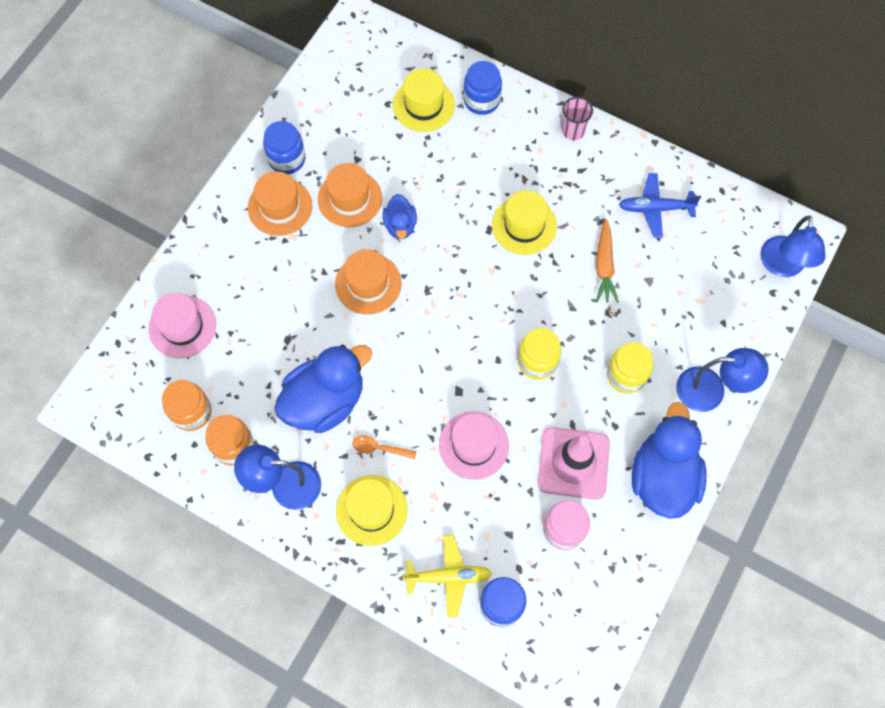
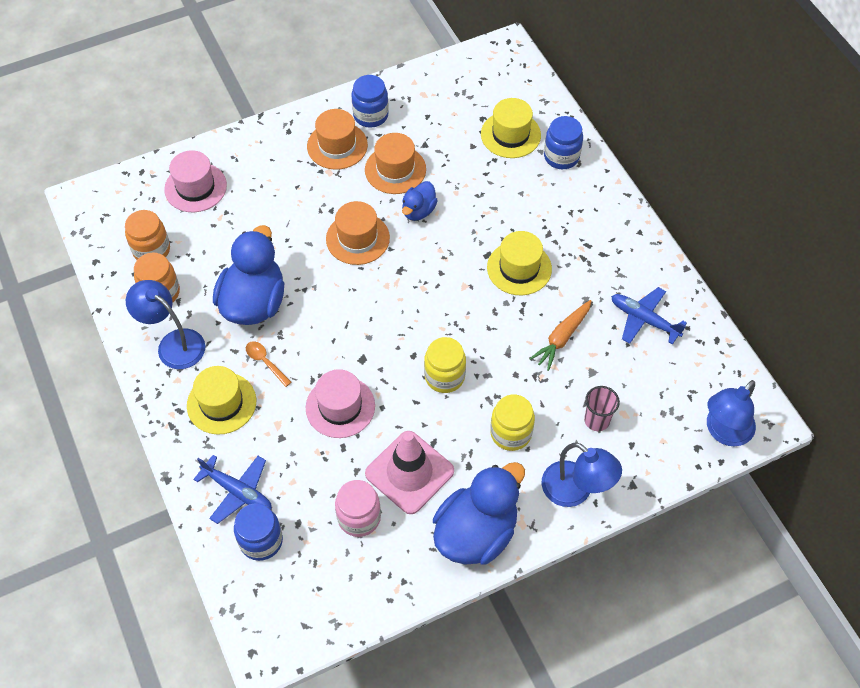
camera: 35 degrees right, 10 degrees down
(325, 401) = (254, 302): blue duck -> blue duck turned 75 degrees counterclockwise
(448, 577) = (238, 491): yellow plane -> blue plane
(573, 131) = (620, 221): pink cup -> pink cup (596, 420)

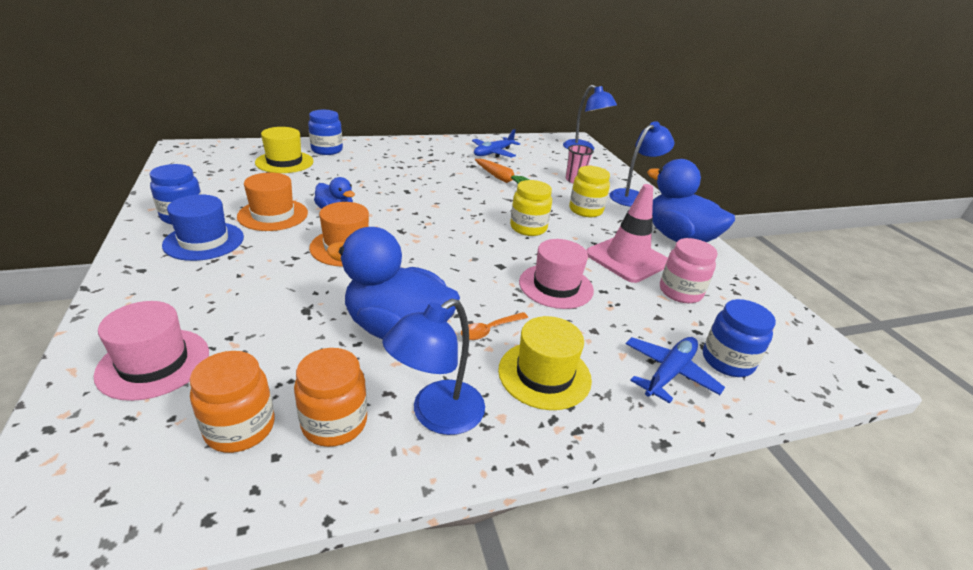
camera: 85 degrees left, 25 degrees down
(337, 146) = (204, 241): orange hat -> blue hat
(519, 268) = (428, 182): yellow hat -> none

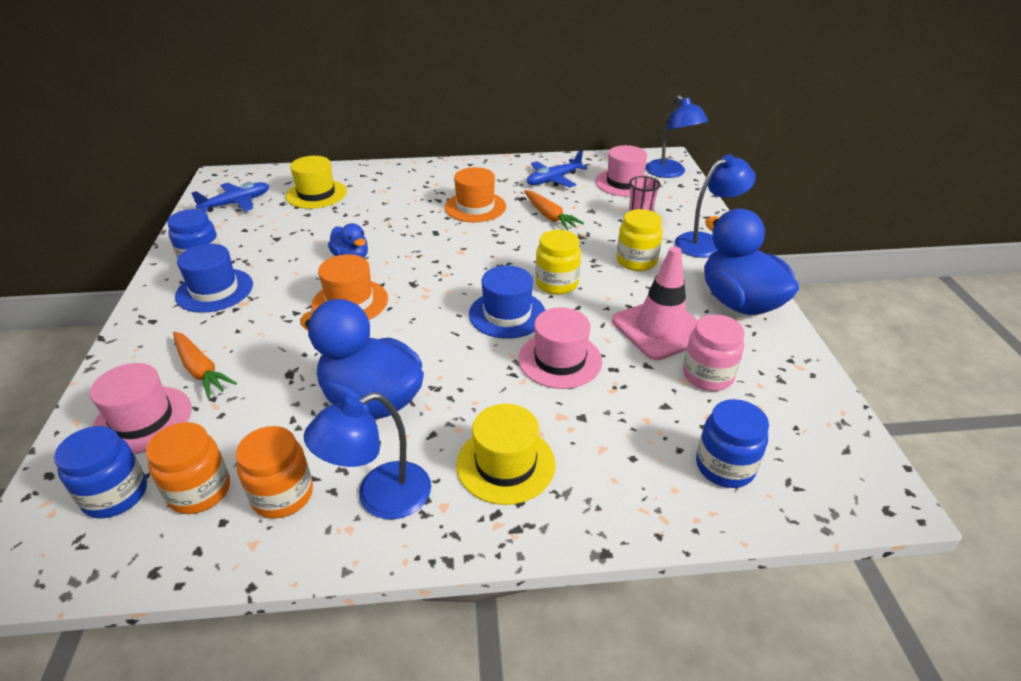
camera: 15 degrees right, 5 degrees up
(209, 312) = (201, 370): none -> orange carrot
(273, 215) = (287, 260): orange hat -> orange hat (475, 207)
(327, 150) = (365, 178): blue jar -> blue jar (115, 495)
(490, 330) = (466, 408): orange spoon -> none
(495, 252) = (507, 314): none -> blue hat
(551, 155) = (624, 183): none -> pink hat
(669, 373) = (647, 475): blue plane -> blue plane (236, 203)

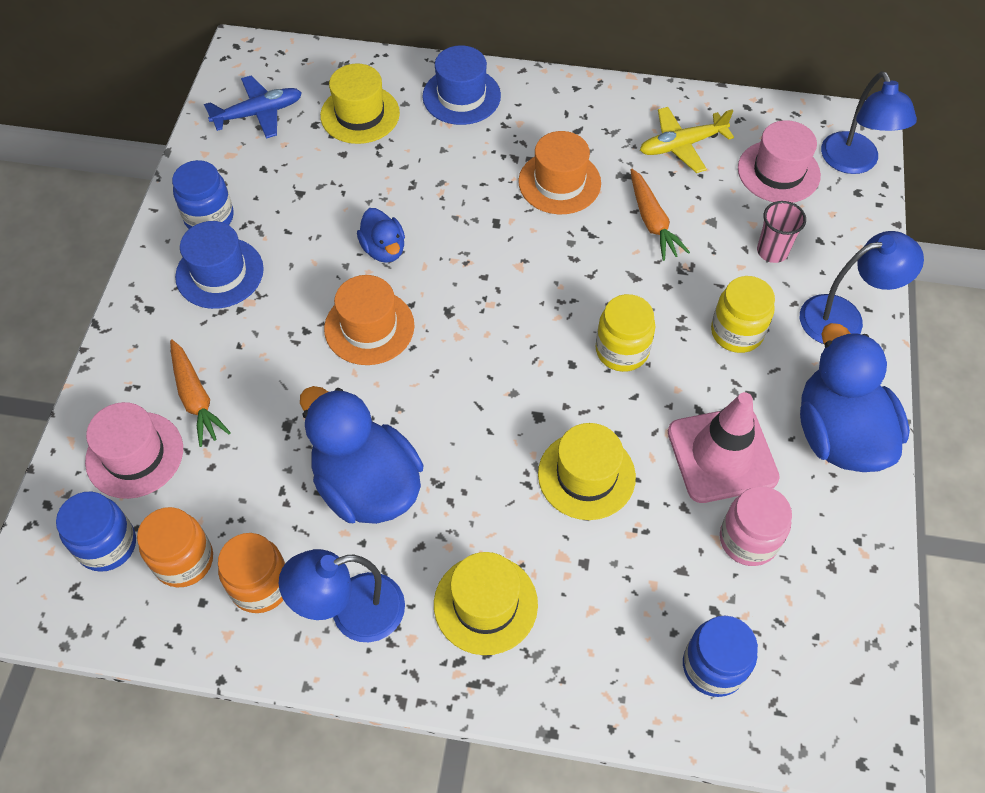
camera: 15 degrees right, 20 degrees up
(507, 314) = (546, 389): blue hat -> blue hat (461, 96)
(553, 180) = (681, 145): blue plane -> yellow plane
(560, 360) = (586, 475): pink hat -> yellow hat

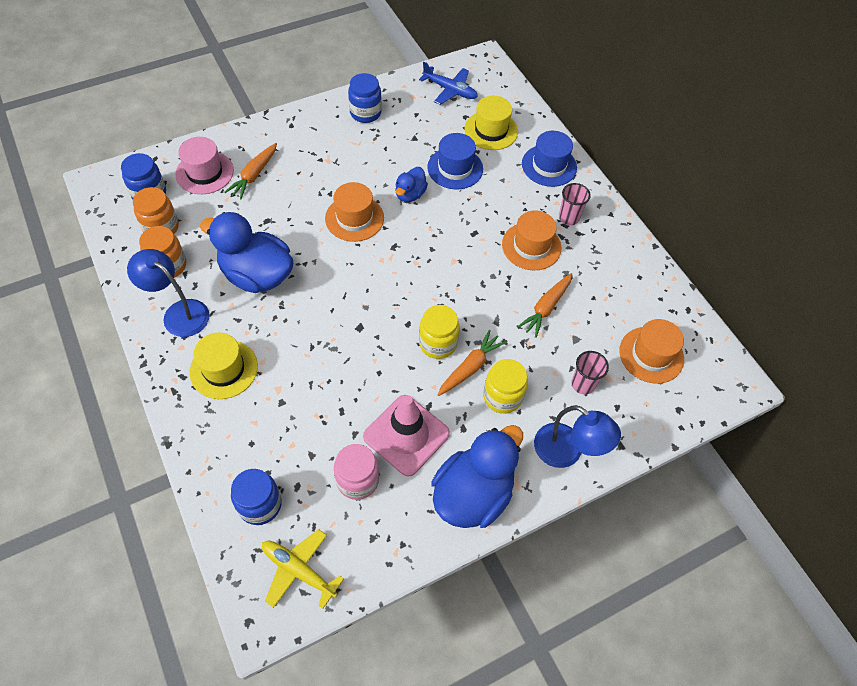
camera: 50 degrees right, 0 degrees up
(219, 273) = (335, 138): blue hat -> blue hat (455, 168)
(367, 485) = (257, 275): blue duck -> blue duck turned 75 degrees counterclockwise
(549, 125) = (568, 217): none -> pink cup
(586, 475) = (338, 372): yellow hat -> none
(677, 339) = (470, 367): none -> orange carrot
(681, 145) = (620, 291): yellow plane -> yellow plane (299, 570)
(778, 172) = (651, 355): pink hat -> orange hat
(854, 163) = (702, 394): blue lamp -> none

